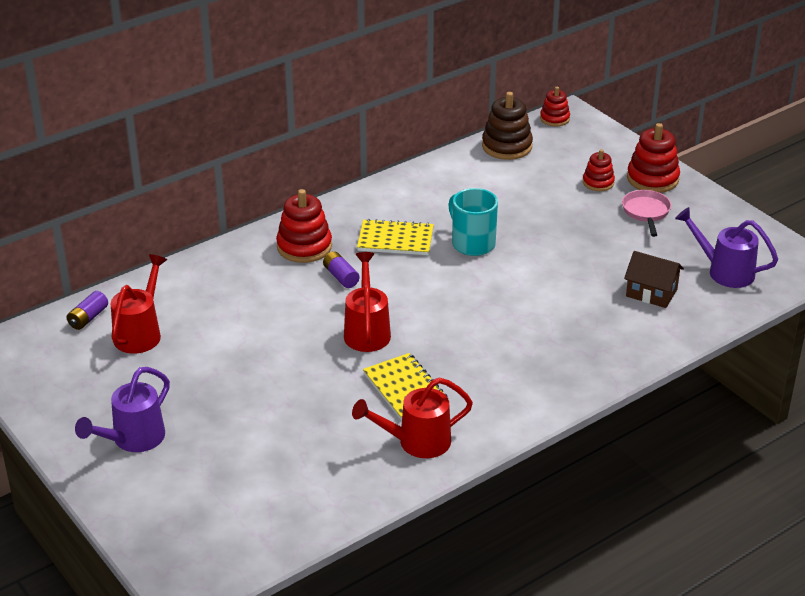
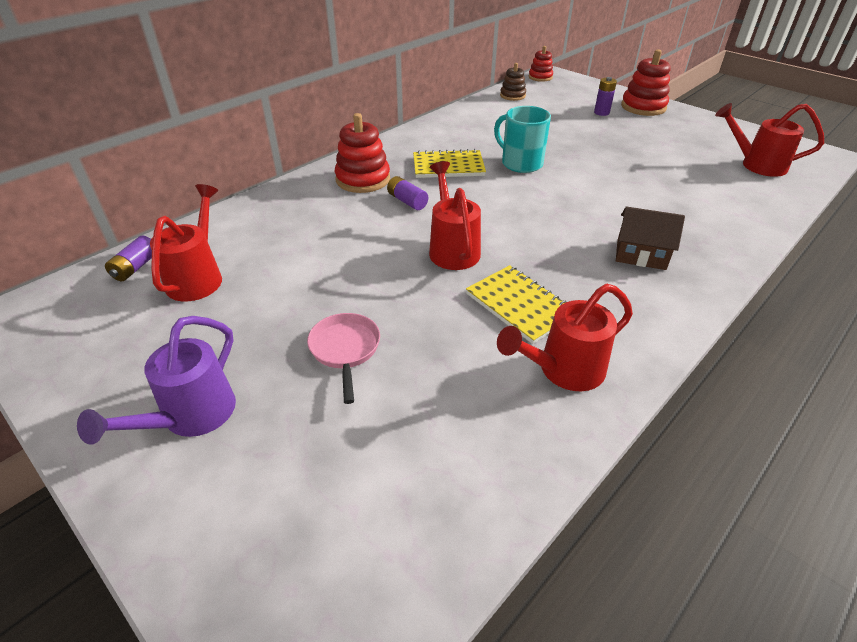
camera: 10 degrees left, 5 degrees up
(507, 146) = (512, 95): brown stacking toy -> brown stacking toy, size x0.61
(598, 182) = (601, 112): red stacking toy -> purple battery
(646, 212) = (655, 129): pink pan -> pink pan (345, 350)
(651, 293) = (708, 187): brown house -> brown house (641, 254)
(724, 271) = (757, 165): purple watering can -> red watering can

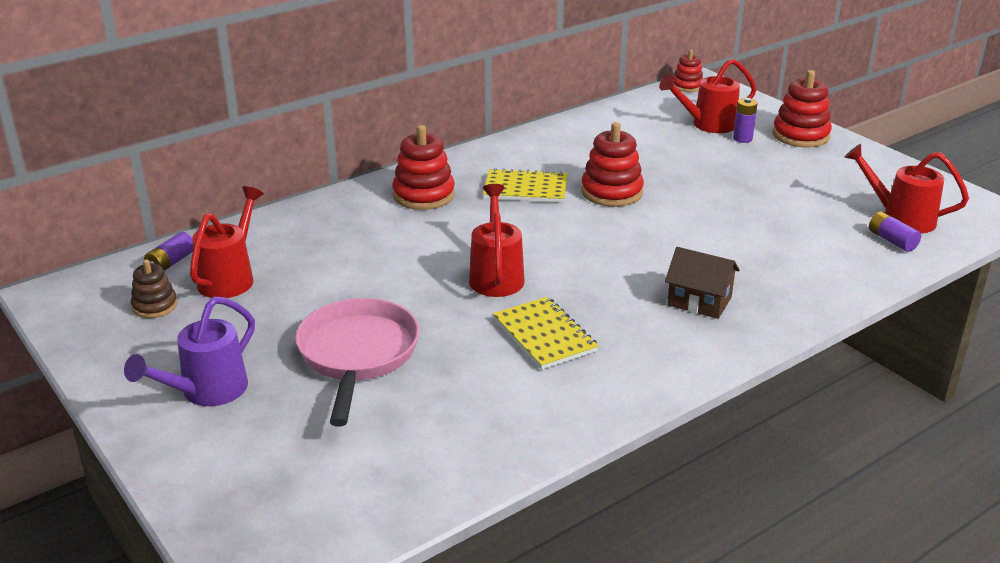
camera: 10 degrees right, 10 degrees down
(345, 350) = (357, 355): pink pan -> pink pan, size x1.74
(407, 201) = (465, 223): purple battery -> purple battery (892, 240)
(512, 95) = (640, 108): brown stacking toy -> brown stacking toy (155, 306)
(520, 163) = (611, 192): turquoise mug -> red stacking toy
(564, 370) = (562, 395): red watering can -> red watering can (708, 124)

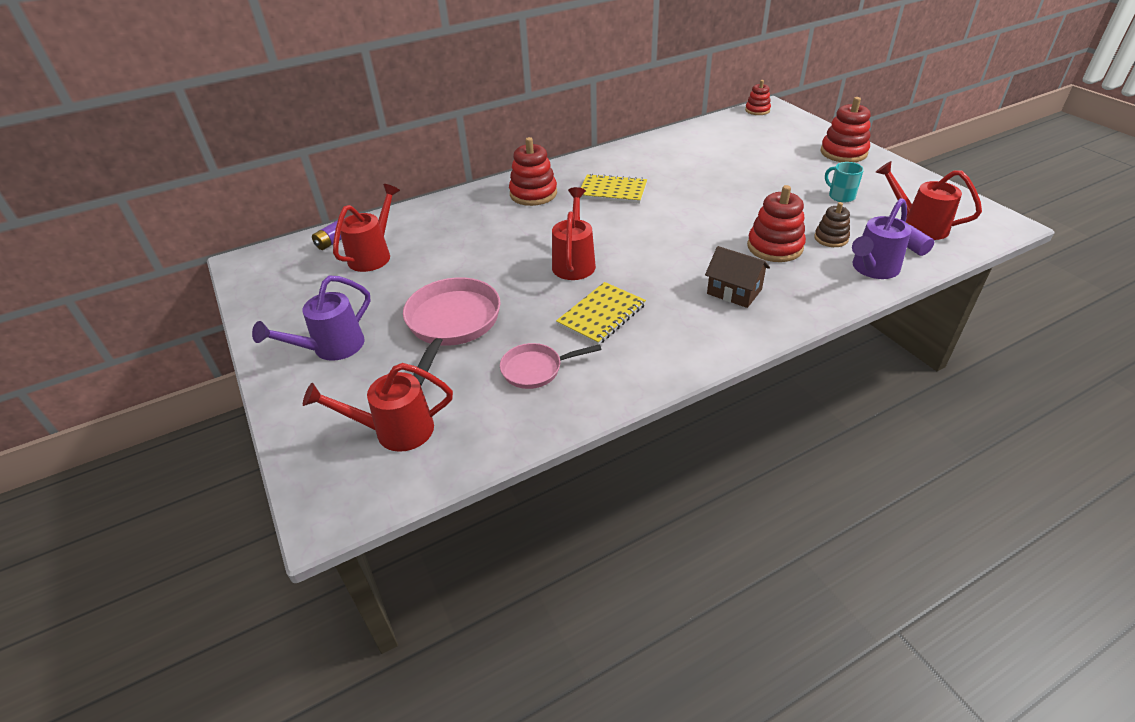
camera: 10 degrees right, 10 degrees up
(155, 306) = (313, 275): brown stacking toy -> brown stacking toy (831, 238)
(477, 401) = (536, 369): none -> pink pan
(544, 335) = (601, 315): yellow notebook -> yellow notebook turned 60 degrees clockwise
(611, 192) = (680, 196): red stacking toy -> red stacking toy (774, 247)
(708, 124) = (768, 142): red watering can -> red watering can (395, 431)
(742, 139) = (794, 154): purple battery -> none
(806, 187) = (840, 196): none -> turquoise mug
(855, 269) = (872, 269): none -> purple watering can

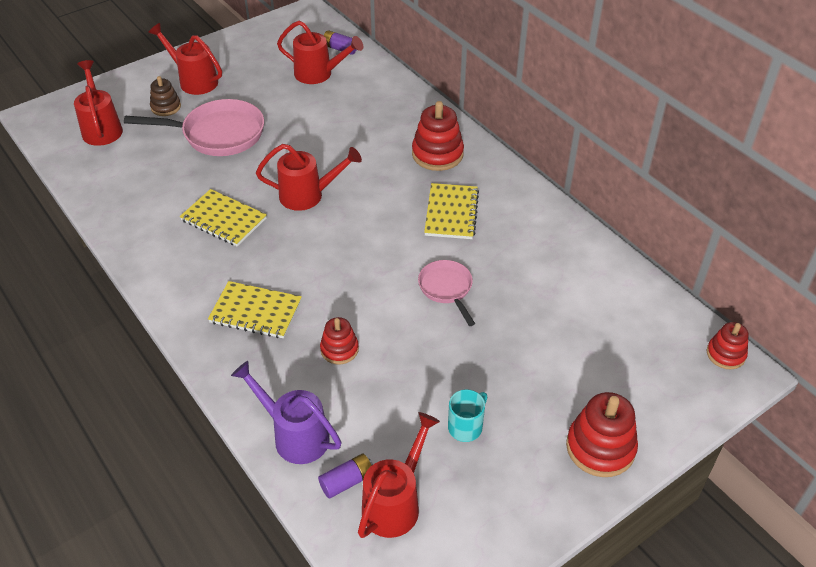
camera: 80 degrees right, 5 degrees up
(331, 348) = (194, 81): purple watering can -> red watering can
(536, 369) = (156, 187): pink pan -> pink pan (446, 289)
(734, 291) = (256, 311): brown house -> yellow notebook
(774, 247) = (339, 349): red stacking toy -> red stacking toy, size x0.61
(831, 238) = (360, 404): brown stacking toy -> brown stacking toy (166, 107)

